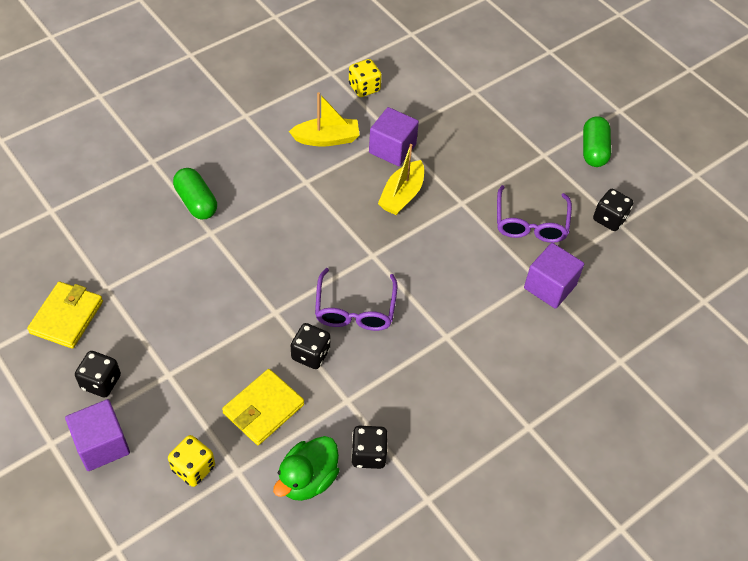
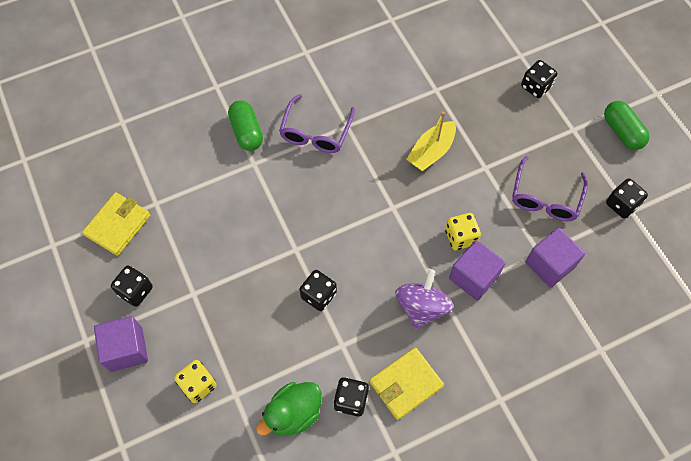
camera: 15 degrees right, 10 degrees up
(263, 409) = (268, 340): yellow wallet -> yellow wallet (406, 384)
(326, 139) = (374, 86): yellow boat -> none
(355, 309) = (366, 258): purple glasses -> purple glasses (315, 132)
(364, 88) = (418, 38): yellow dice -> yellow dice (460, 237)
(392, 149) = (431, 104): purple cube -> purple cube (473, 277)
(425, 348) = (421, 307): none -> purple spinning top
(497, 119) = (536, 87): none -> black dice
(594, 150) = (622, 132): green capsule -> green capsule turned 45 degrees counterclockwise

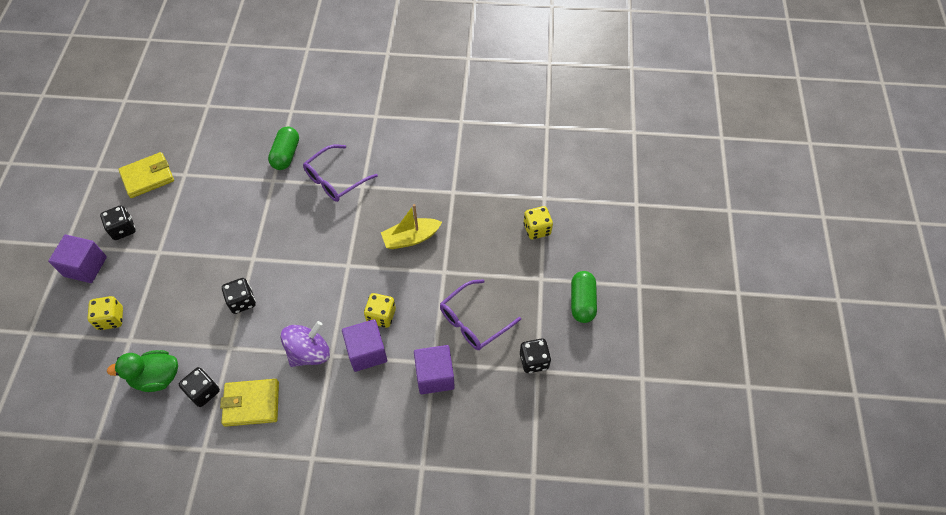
camera: 30 degrees right, 5 degrees down
(536, 87) = (537, 229): black dice -> yellow dice

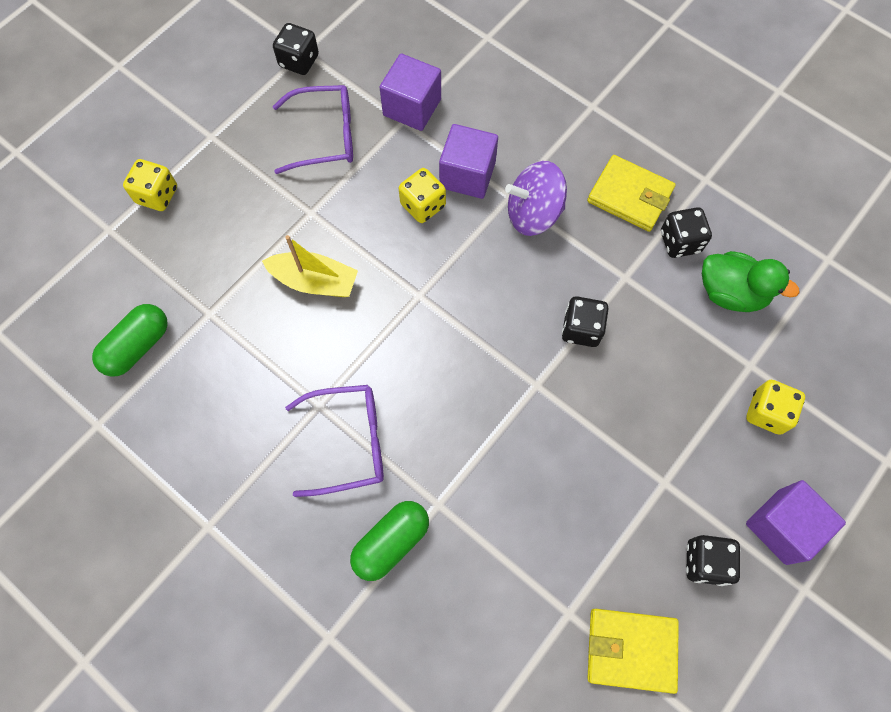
camera: 145 degrees left, 10 degrees up
(582, 302) = (193, 85): green capsule -> green capsule (137, 346)

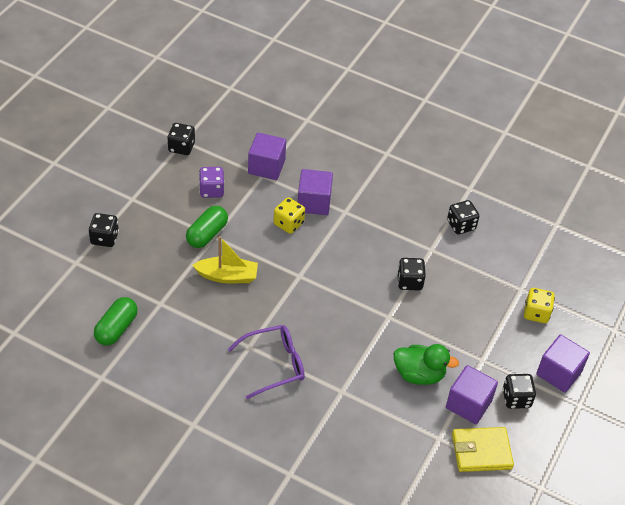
camera: 15 degrees left, 20 degrees down
(157, 195) = (104, 238): yellow dice -> black dice
(325, 136) = (211, 190): purple glasses -> purple dice
(391, 542) = (316, 416): green capsule -> green capsule (207, 234)
(533, 213) = (362, 220): purple spinning top -> none
(628, 560) = (468, 404): none -> purple cube
(630, 196) = (423, 203): yellow wallet -> none
(731, 293) = (499, 250): green duck -> green duck (419, 374)

